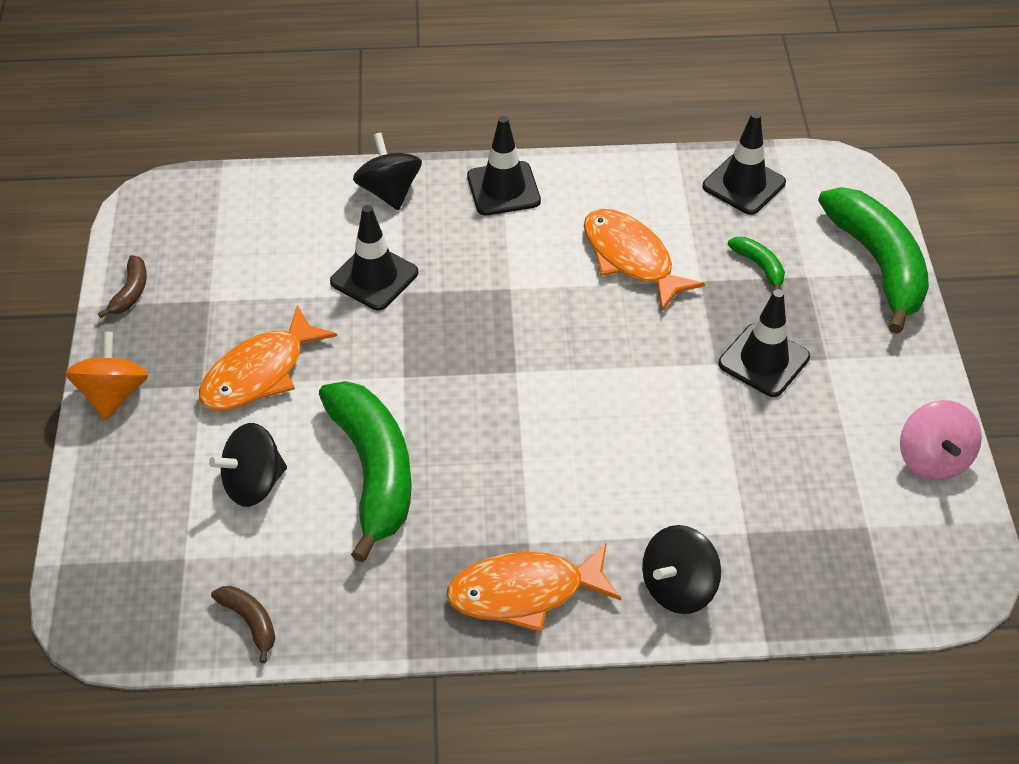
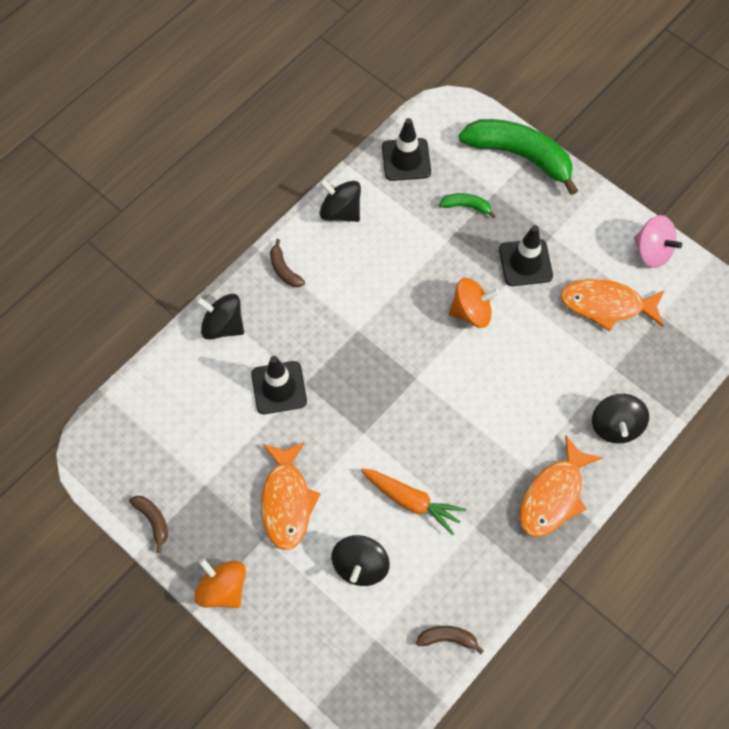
camera: 45 degrees left, 15 degrees up
(373, 471) = (411, 501): green banana -> orange carrot
(503, 189) = (284, 269): black traffic cone -> brown banana
(620, 181) = (340, 211): none -> black spinning top
(631, 258) = (399, 257): orange fish -> orange fish (606, 305)
(647, 359) = (471, 312): none -> orange spinning top

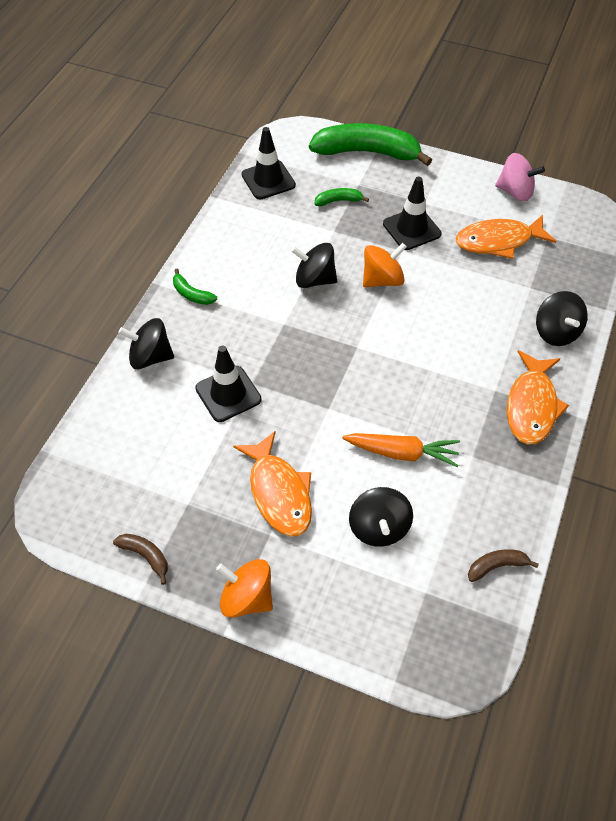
camera: 20 degrees left, 10 degrees down
(284, 269) = (192, 294): brown banana -> green banana
(340, 211) = (225, 234): black spinning top -> black spinning top (314, 279)

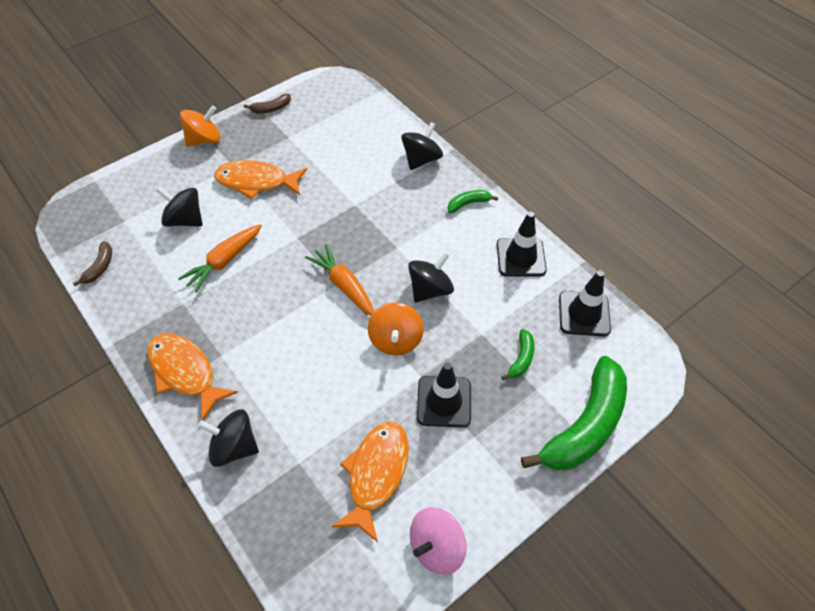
camera: 120 degrees right, 0 degrees up
(228, 394) = (355, 188): black traffic cone -> black traffic cone (521, 257)
(356, 341) = (344, 285): none -> orange carrot

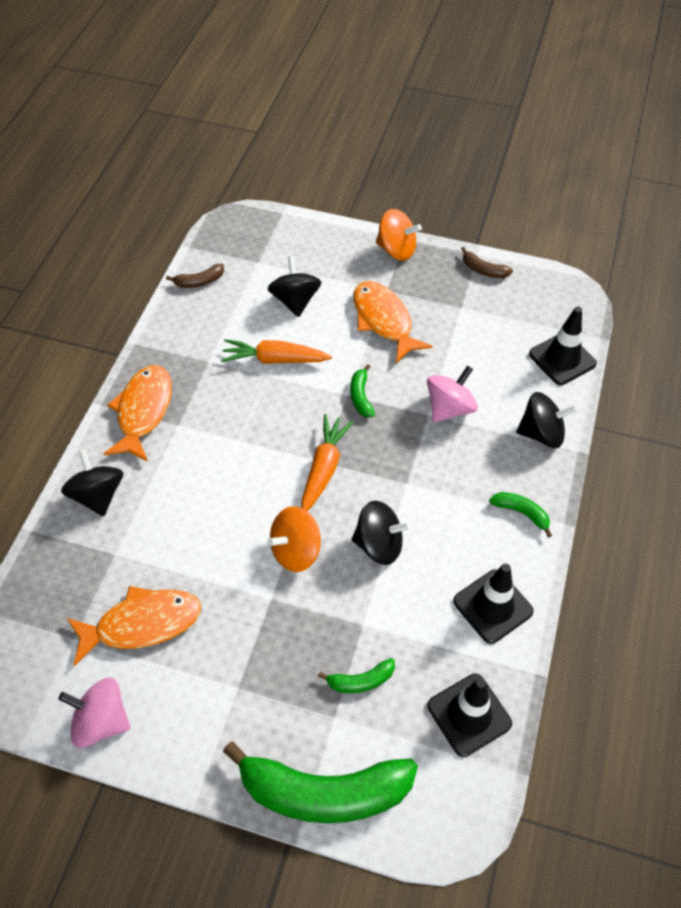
camera: 55 degrees right, 0 degrees up
(305, 231) = (361, 396): none -> green banana
(360, 191) = (449, 408): none -> pink spinning top
(444, 401) = (257, 636): black traffic cone -> black traffic cone (562, 359)

